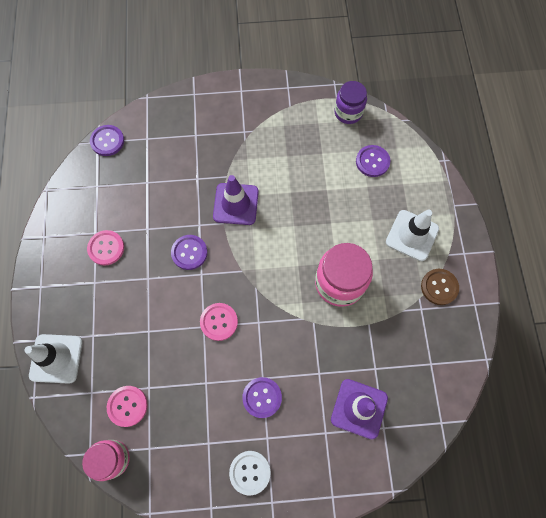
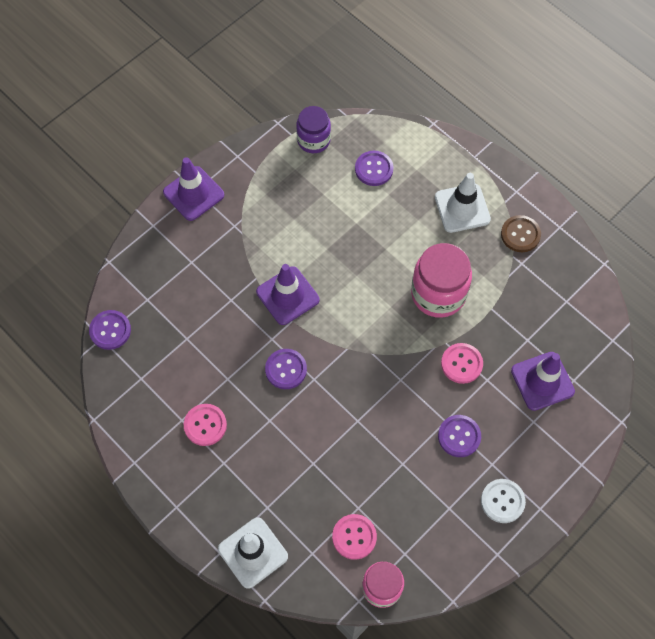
camera: 40 degrees left, 5 degrees down
(219, 322) = (367, 406): pink button -> pink button (461, 364)
(237, 92) = (193, 193): none -> purple traffic cone

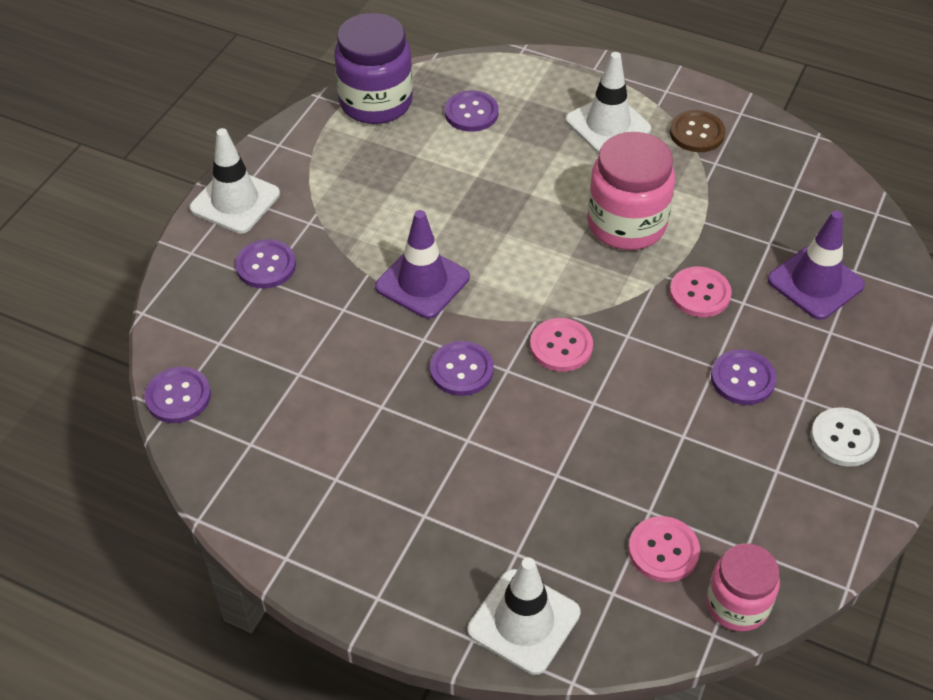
camera: 20 degrees left, 15 degrees down
(193, 193) = (235, 201): purple traffic cone -> white traffic cone
(195, 251) = (266, 266): none -> purple button
(205, 425) = (374, 475): pink button -> pink button (561, 346)
(313, 140) = (376, 102): purple jar -> purple jar, size x1.56

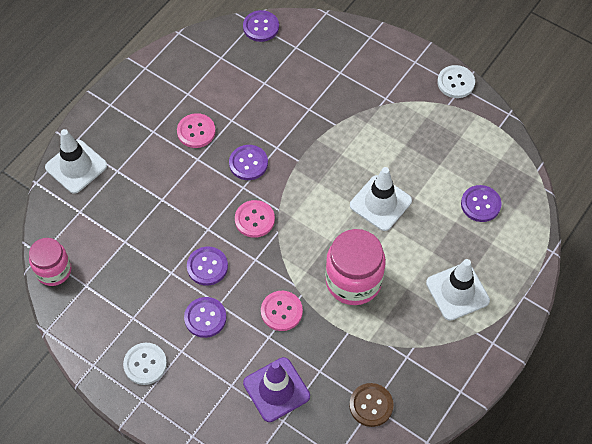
camera: 100 degrees right, 10 degrees up
(235, 201) = (410, 61): white traffic cone -> white traffic cone (380, 203)
(266, 266) = (352, 73): purple button -> purple button (207, 266)
(271, 150) = (455, 82): none -> white button
(376, 102) = (498, 147): purple jar -> none
(422, 282) = (323, 152): purple traffic cone -> none
(663, 550) = (97, 242): pink button -> pink button (196, 131)
(696, 133) = (441, 352): brown button -> brown button (371, 405)

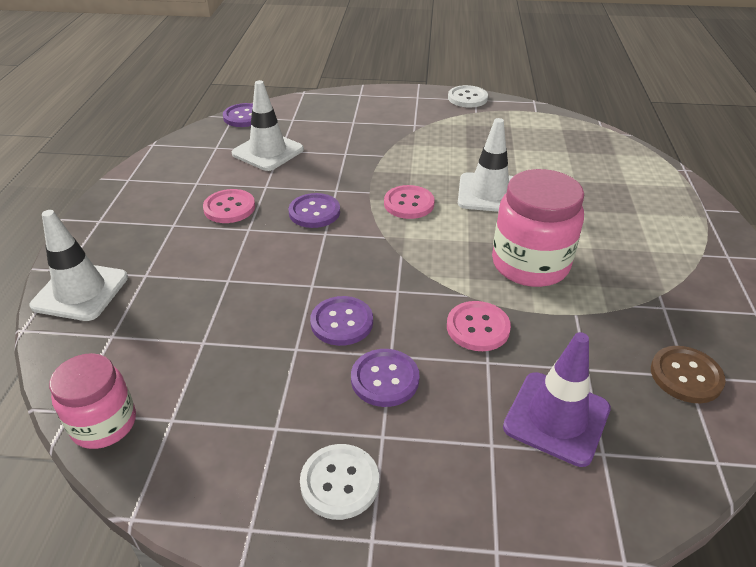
camera: 30 degrees left, 20 degrees down
(254, 219) = (364, 255): pink button -> pink button (409, 204)
(457, 291) = (643, 230): white traffic cone -> white traffic cone (268, 152)
(480, 204) = (582, 161): purple button -> none

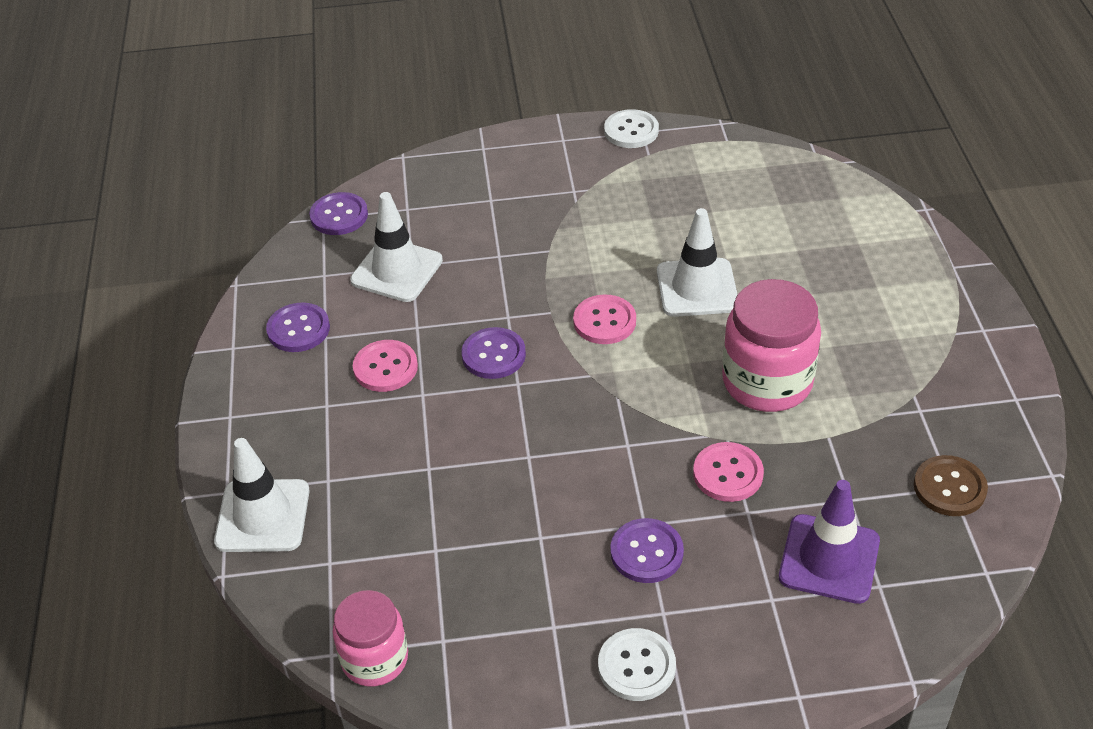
camera: 10 degrees left, 5 degrees up
(342, 322) = (579, 496): purple button -> purple button (298, 329)

